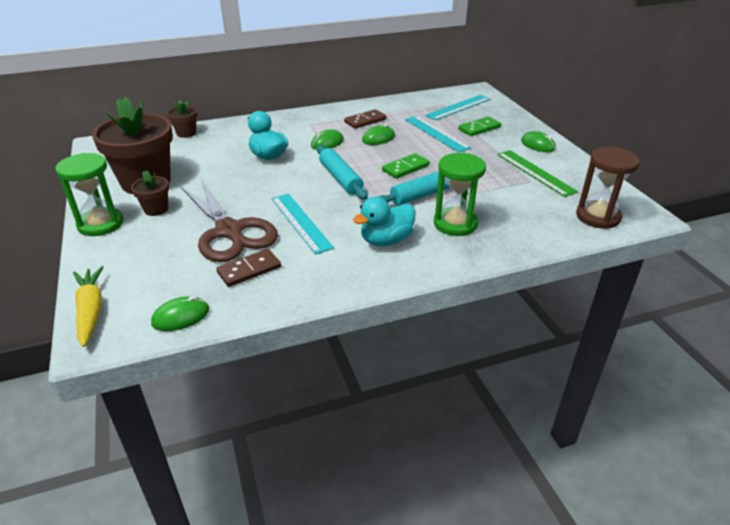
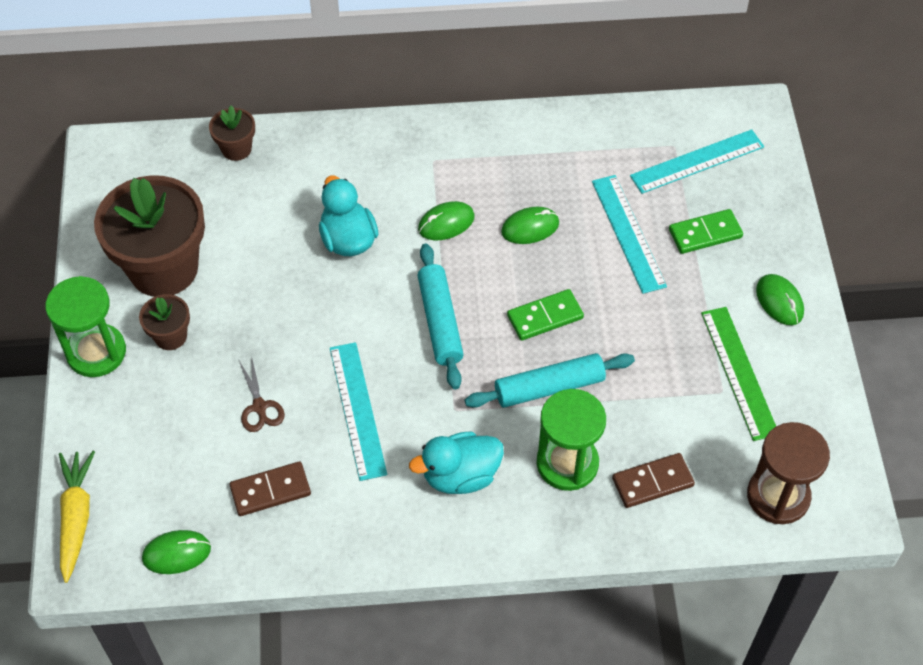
camera: 15 degrees right, 20 degrees up
(229, 231) = (259, 407): brown scissors -> brown scissors, size x0.41
(365, 121) = (525, 171): brown domino -> brown domino (652, 482)

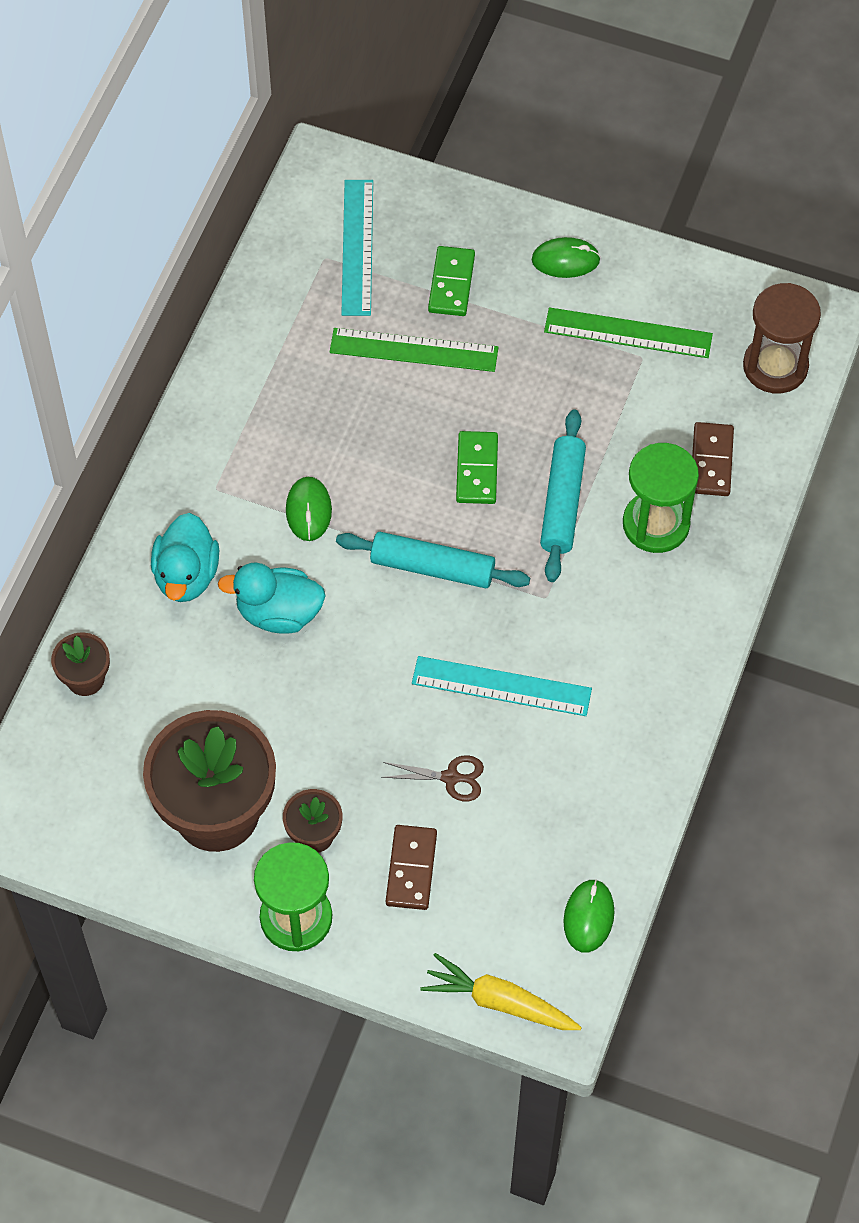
camera: 65 degrees left, 5 degrees up
(270, 490) = (557, 803): brown domino -> brown domino (411, 869)
(460, 475) = (624, 623): turquoise duck -> turquoise duck (186, 575)
(530, 227) = (357, 435): green mouse -> none
(628, 233) = (414, 350): turquoise ruler -> green ruler

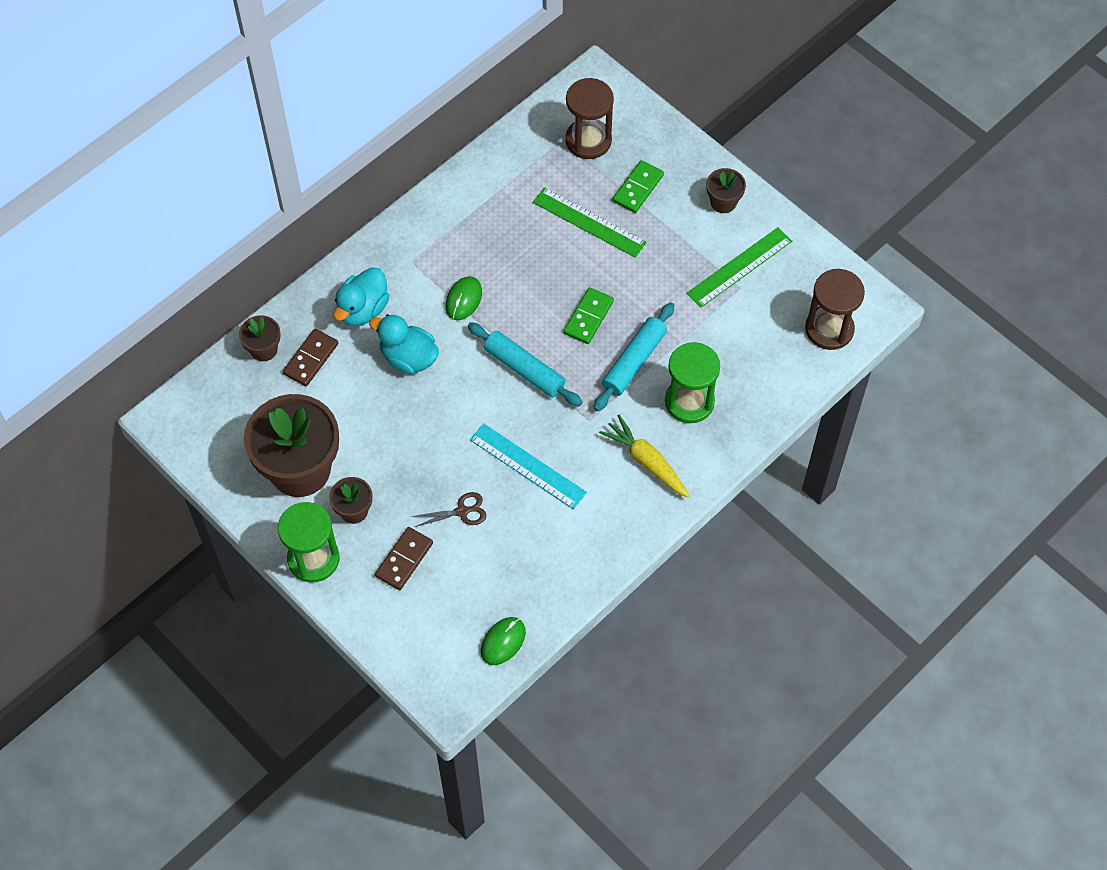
camera: 25 degrees right, 0 degrees up
(357, 247) = (588, 140): turquoise ruler -> brown hourglass
(451, 777) = (462, 511): brown scissors -> brown scissors turned 45 degrees counterclockwise
(500, 1002) = (415, 671): yellow carrot -> yellow carrot (646, 462)
(565, 260) = (723, 202): green mouse -> brown flower pot
(628, 333) = (739, 267): green ruler -> green ruler turned 75 degrees counterclockwise
(711, 461) = (750, 375): brown domino -> brown domino (310, 359)

